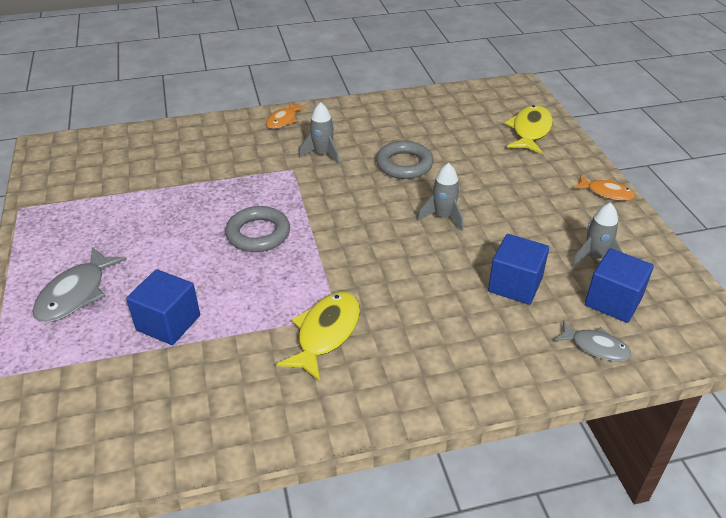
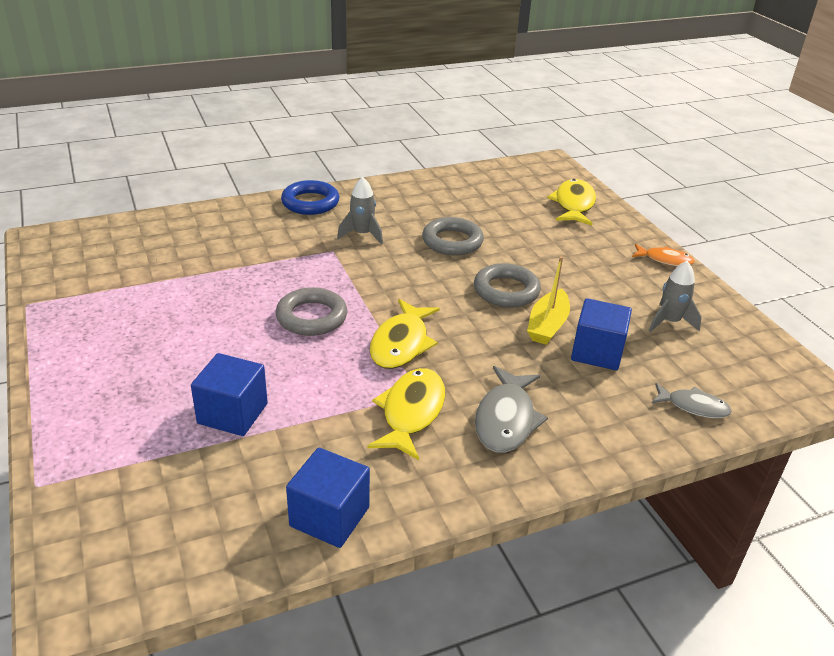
camera: 10 degrees left, 5 degrees down
(76, 294) = (117, 390): grey fish -> grey fish (506, 419)
(283, 120) = (310, 202): orange fish -> blue ring
(333, 265) = (401, 343): none -> yellow fish
(443, 217) = (506, 291): grey rocket -> grey ring
(474, 254) = (547, 325): none -> yellow boat
(613, 301) = (699, 362): blue cube -> blue cube (329, 517)

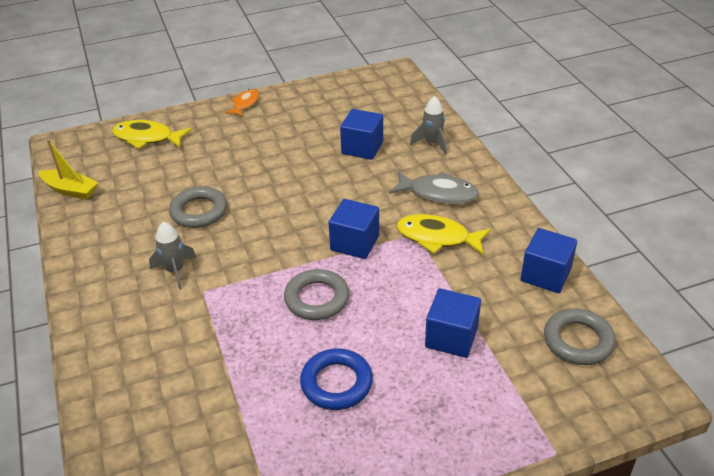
camera: 85 degrees left, 5 degrees up
(310, 202) = (96, 314): blue ring -> blue ring (336, 383)
(401, 343) = (355, 243): yellow fish -> blue cube
(506, 291) = (282, 184): grey ring -> grey ring (578, 341)
(547, 325) = (330, 167): yellow boat -> yellow boat (70, 190)
(669, 322) = (326, 113): grey rocket -> grey rocket (432, 143)
(693, 406) = (416, 117): grey fish -> none

